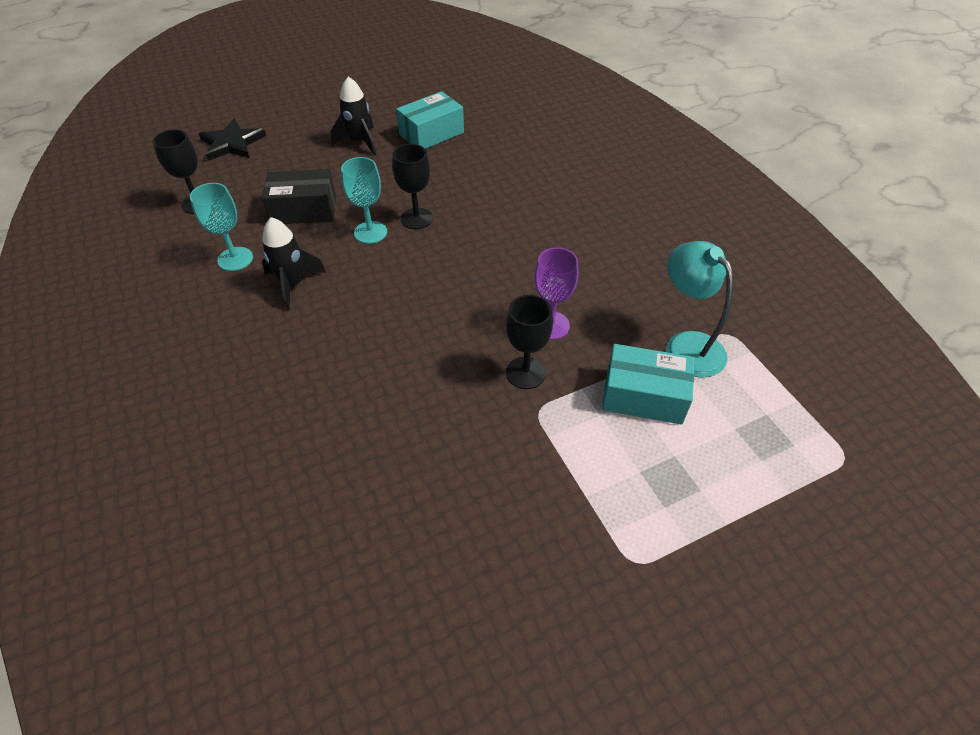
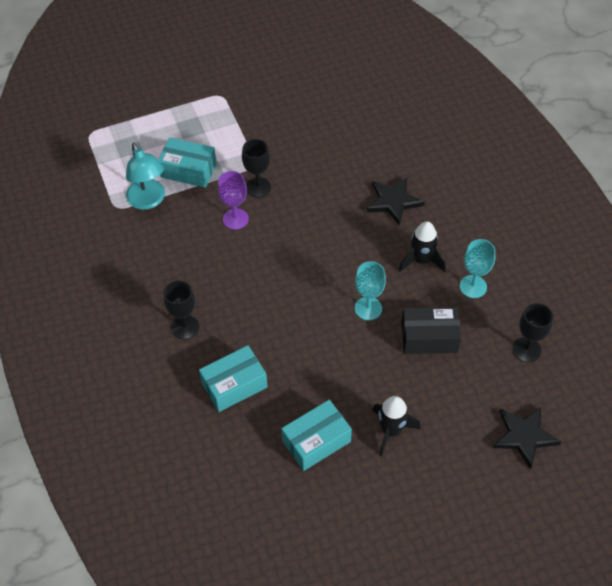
camera: 175 degrees left, 5 degrees up
(315, 360) = (393, 201): none -> black star
(416, 218) = (330, 322): black goblet -> black goblet (185, 327)
(516, 166) = (234, 385): none -> turquoise box

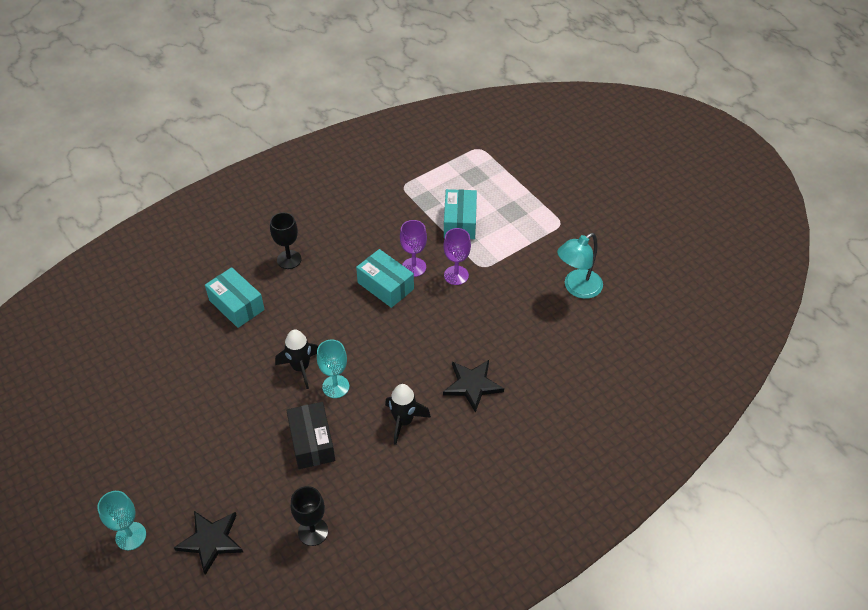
camera: 75 degrees right, 5 degrees down
(148, 201) = (416, 204): turquoise lamp -> turquoise lamp (577, 288)
(258, 187) = (456, 275): black goblet -> purple goblet
(316, 441) = (188, 373): turquoise box -> turquoise box (385, 286)
(391, 431) = (205, 427): black rocket -> black rocket (300, 368)
(473, 286) = (382, 472): turquoise goblet -> turquoise goblet (131, 536)

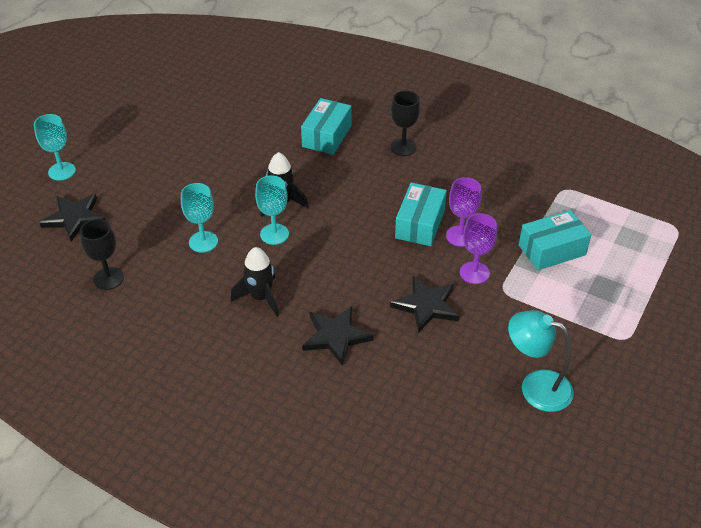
camera: 65 degrees right, 5 degrees down
(312, 442) = (203, 242): black box -> turquoise goblet
(472, 317) = (426, 305): none -> black star

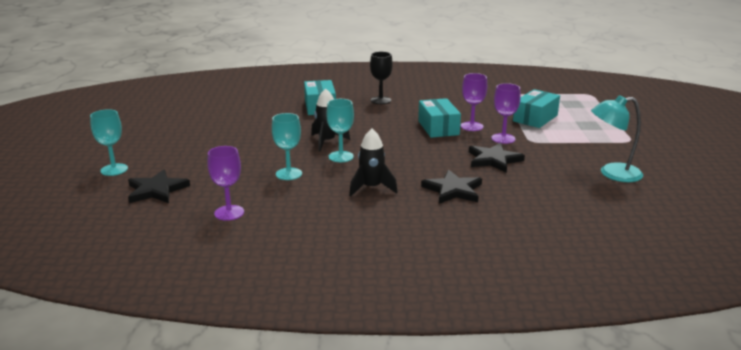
camera: 30 degrees left, 20 degrees down
(108, 278) = (229, 213): black goblet -> purple goblet

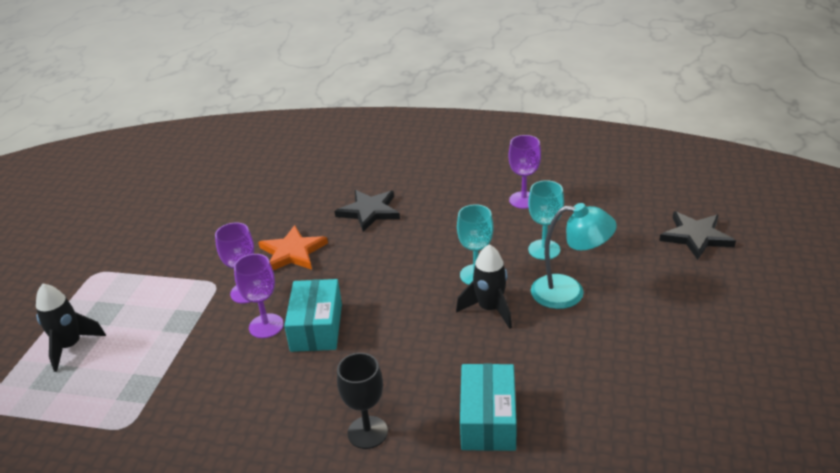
camera: 165 degrees left, 10 degrees up
(114, 169) = (773, 276): turquoise goblet -> none
(229, 213) = (603, 201): purple goblet -> purple goblet (523, 200)
(371, 188) = (452, 221): black rocket -> black rocket (70, 346)
(494, 160) = (292, 252): black star -> orange star
(535, 118) = (157, 338): turquoise box -> none
(612, 174) = (188, 220): turquoise lamp -> turquoise lamp (569, 292)

